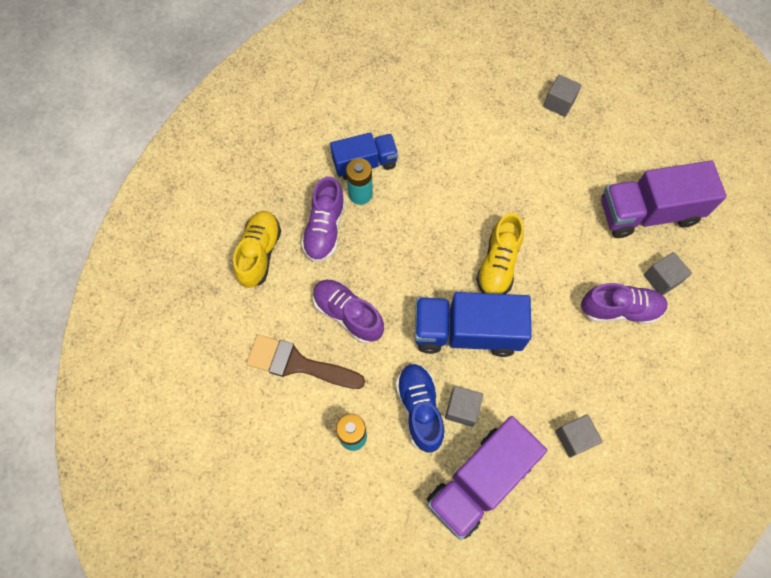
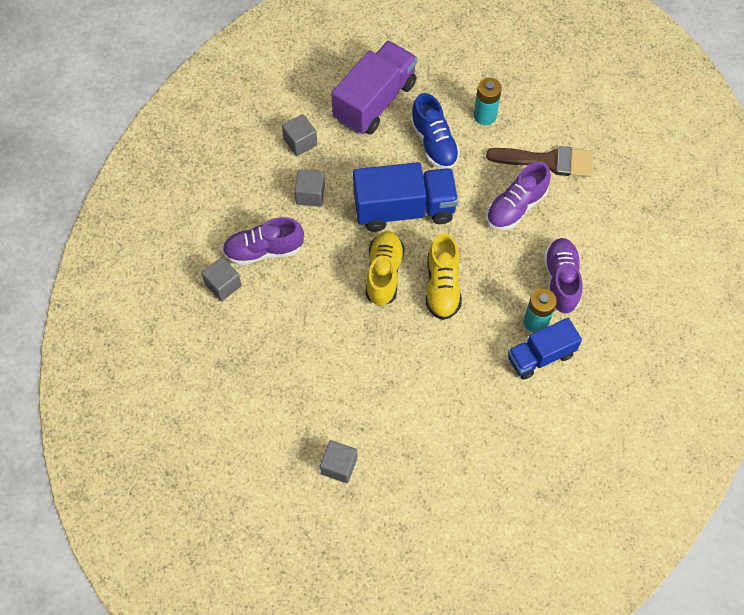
camera: 170 degrees right, 5 degrees down
(259, 253) = (616, 247): yellow shoe -> yellow shoe (442, 286)
(348, 314) = (516, 207): purple shoe -> purple shoe turned 105 degrees clockwise
(462, 409) = (398, 149): grey cube -> grey cube (310, 195)
(648, 212) = (236, 350): purple truck -> none

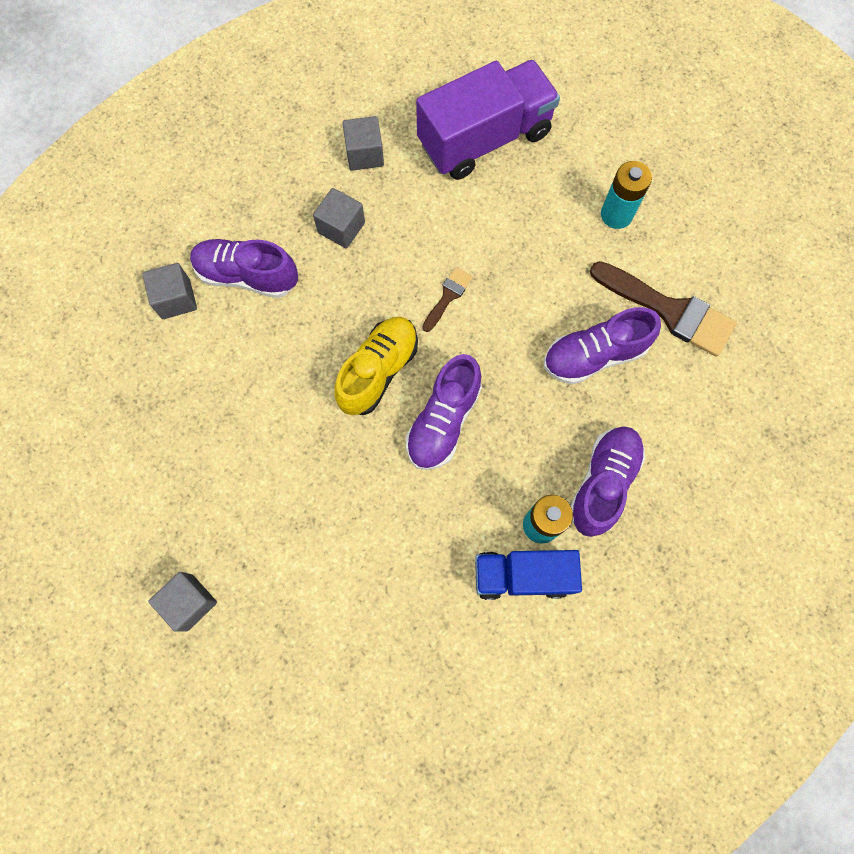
camera: 25 degrees right, 10 degrees up
(404, 209) = (448, 296): blue truck -> brown brush
(434, 143) = (531, 225): blue shoe -> none
(442, 286) = (443, 421): yellow shoe -> purple shoe

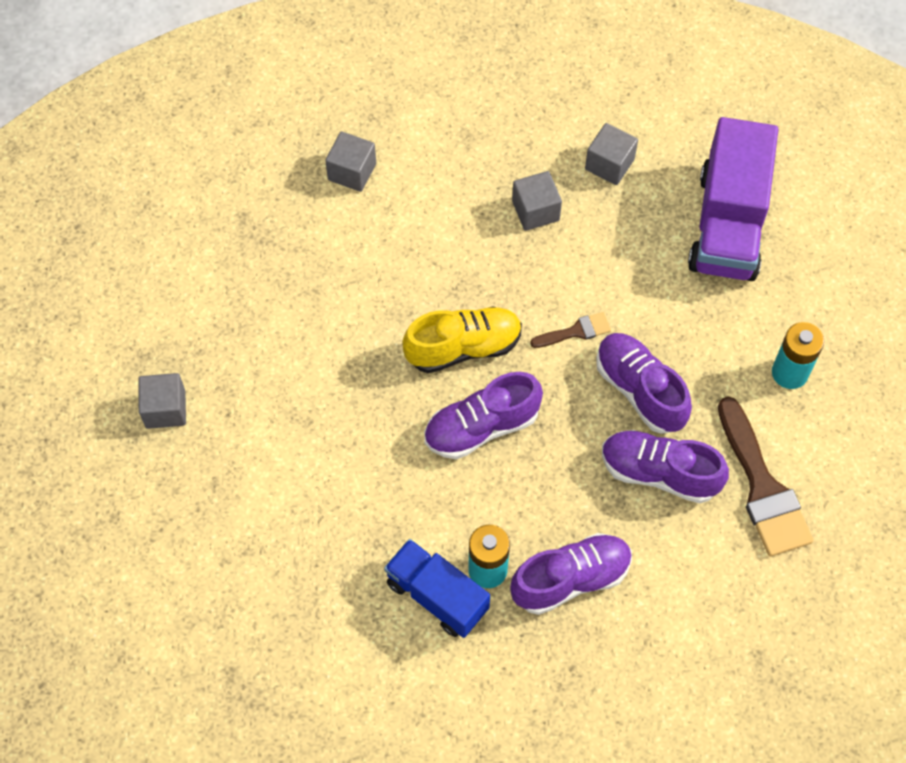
camera: 40 degrees right, 10 degrees down
(247, 276) = (424, 194): purple shoe -> purple shoe (640, 390)
(484, 139) = (728, 224): purple truck -> purple truck turned 90 degrees clockwise

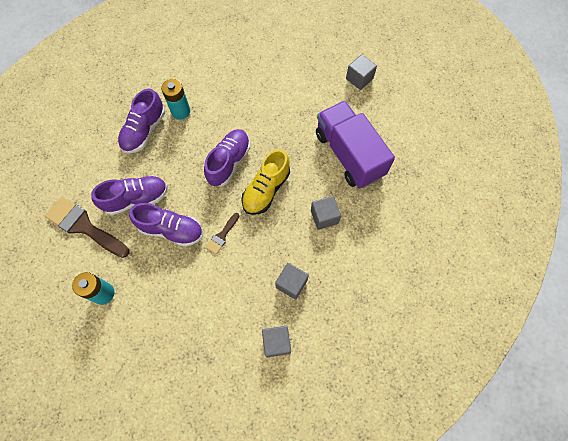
camera: 140 degrees right, 5 degrees up
(352, 172) = (394, 234): grey cube -> grey cube (324, 217)
(437, 596) = (193, 90): blue truck -> none
(728, 224) = (188, 356): purple truck -> purple truck (349, 154)

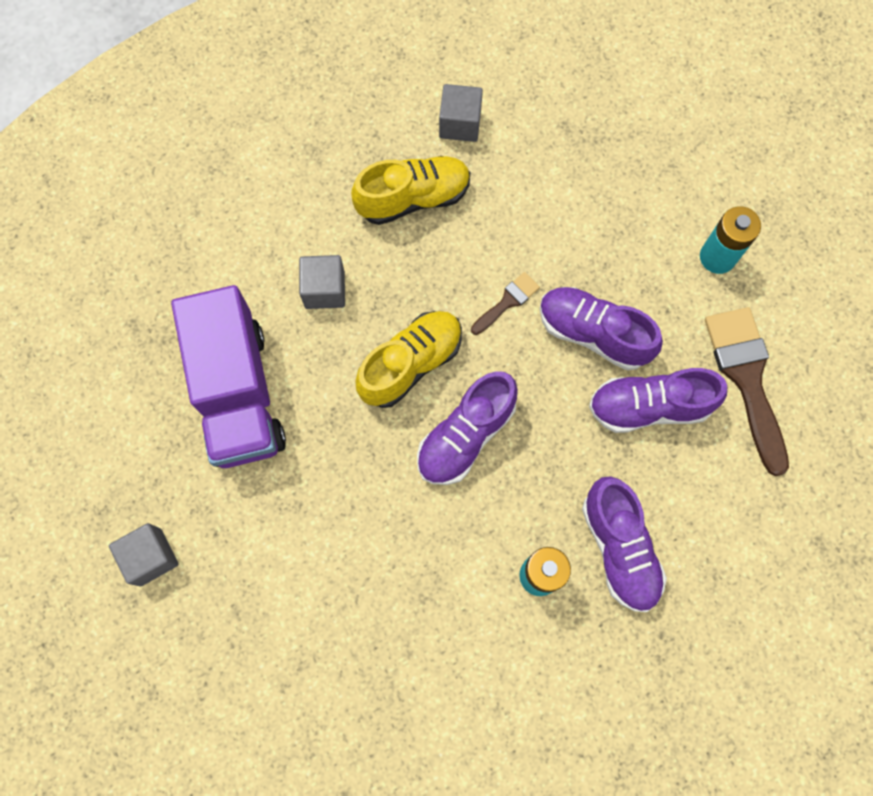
camera: 165 degrees left, 5 degrees up
(84, 226) = (746, 378): brown brush -> brown brush turned 150 degrees counterclockwise
(144, 131) = (619, 548): purple shoe -> purple shoe turned 120 degrees clockwise
(291, 283) = (413, 198): grey cube -> yellow shoe

